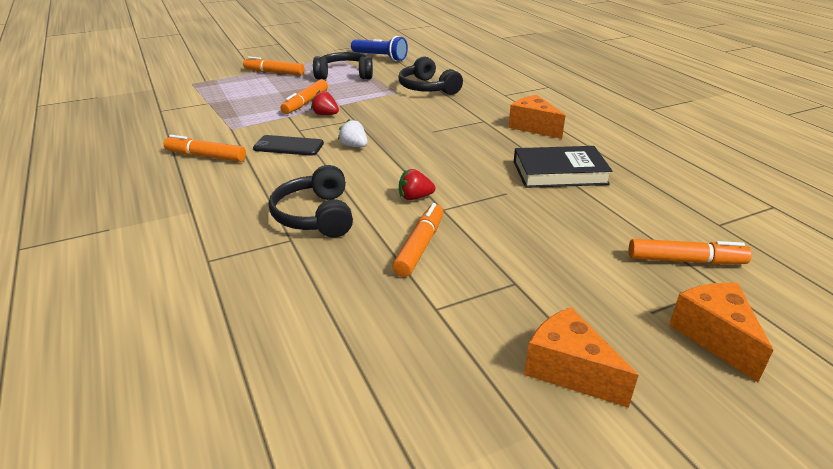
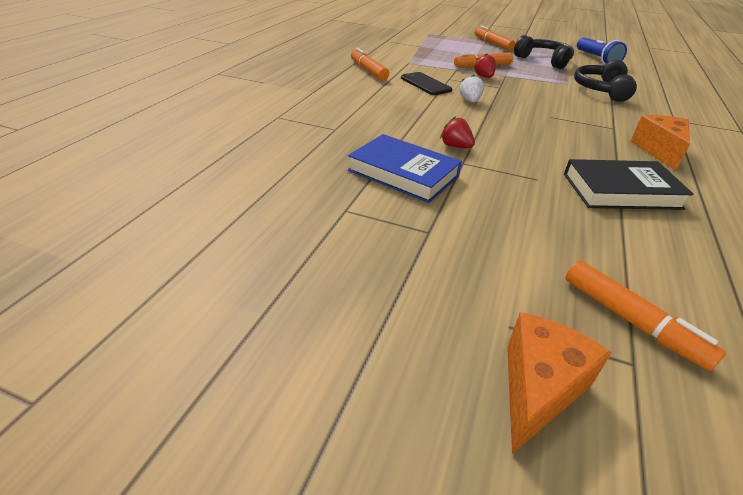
camera: 45 degrees right, 5 degrees up
(316, 216) = (371, 125): black headphones -> none
(420, 246) = (403, 173): orange marker -> blue book
(559, 172) = (620, 191): black book -> black book turned 45 degrees counterclockwise
(569, 370) = (360, 304): orange cheese -> none

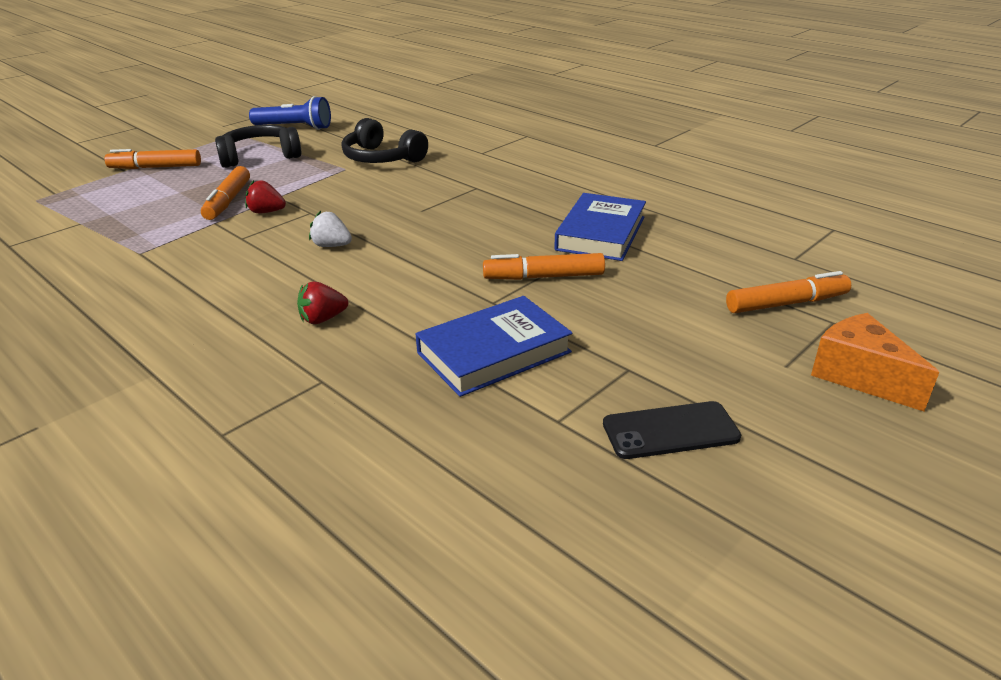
camera: 65 degrees left, 5 degrees down
(368, 70) = (126, 297): orange marker -> orange marker (543, 277)
(425, 84) = (241, 261): black phone -> black phone (670, 430)
(455, 146) = (450, 295): red strawberry -> red strawberry (323, 319)
(620, 191) = (600, 233): black book -> blue book
(659, 151) = (539, 186): orange cheese -> none

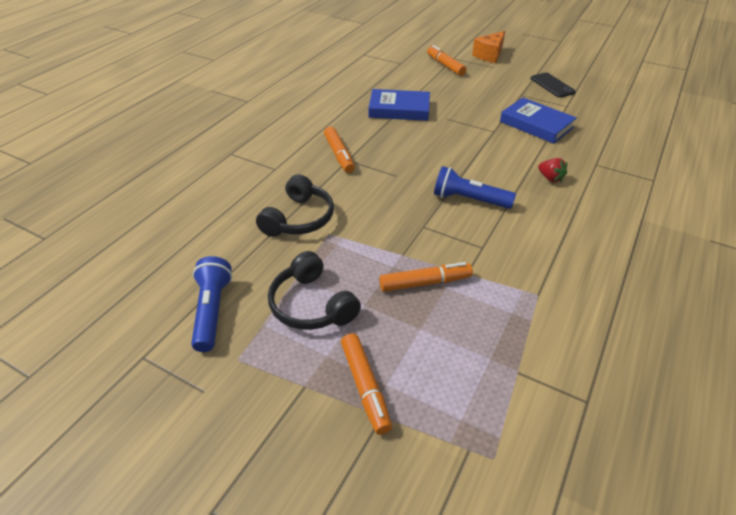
camera: 105 degrees left, 10 degrees up
(266, 212) = (434, 250): red strawberry -> none
(332, 246) = (469, 200): white strawberry -> blue flashlight
(543, 277) = (459, 120): orange marker -> orange marker (339, 155)

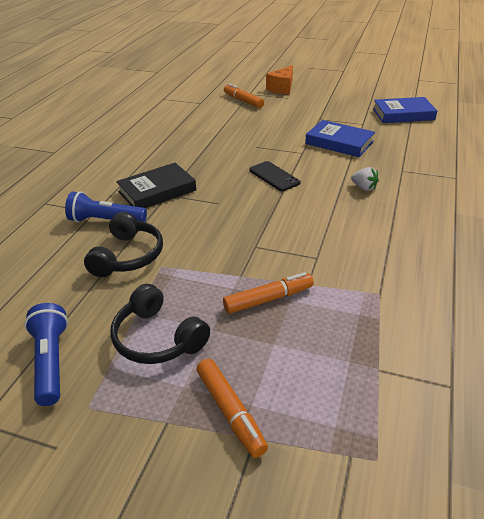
camera: 10 degrees left, 5 degrees down
(339, 155) = (157, 191): orange marker -> black book
(399, 109) = (208, 143): blue book -> blue book (403, 114)
(469, 200) = (293, 216): blue flashlight -> blue flashlight (105, 221)
(550, 178) = (364, 188): red strawberry -> white strawberry
(552, 85) = (345, 108): black phone -> black phone (274, 176)

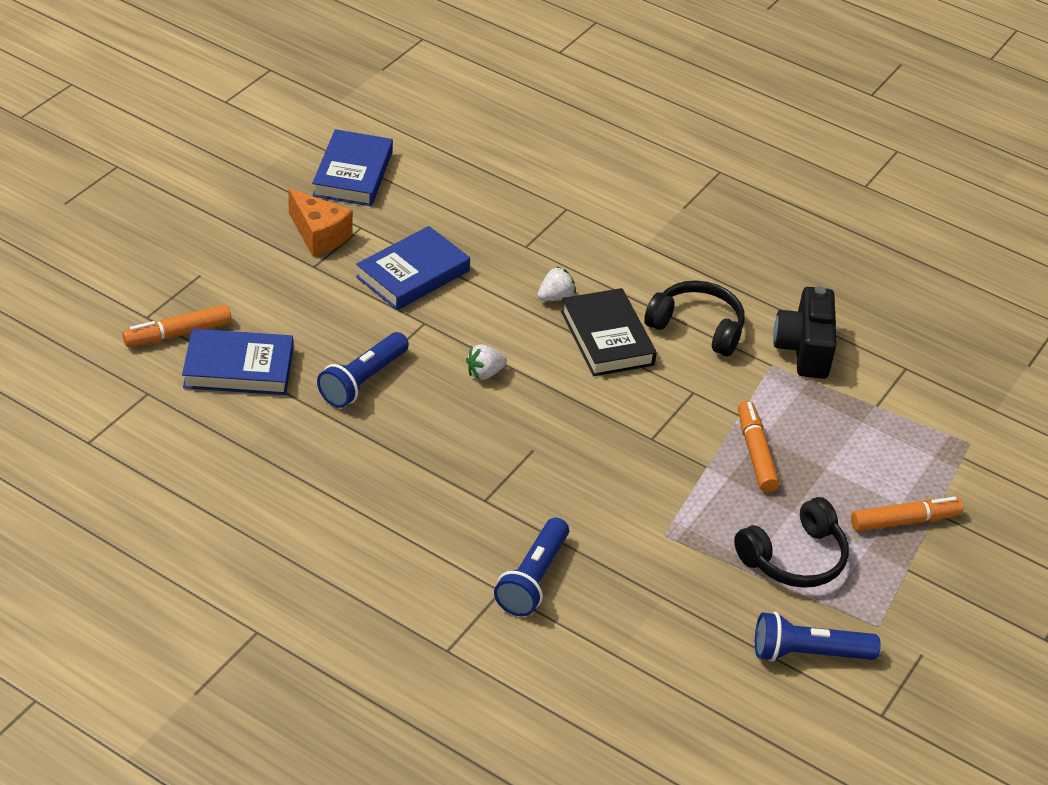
camera: 80 degrees left, 5 degrees up
(128, 256) = (630, 564): black headphones -> black headphones (697, 327)
(157, 191) = (470, 509): black book -> black book (607, 338)
(230, 116) = (238, 368): none -> blue book
(242, 145) = (362, 381): none -> blue flashlight
(274, 176) = (484, 373): black phone -> white strawberry
(282, 88) = (151, 268): orange cheese -> orange cheese (319, 235)
(415, 310) = (804, 349): none -> black camera

